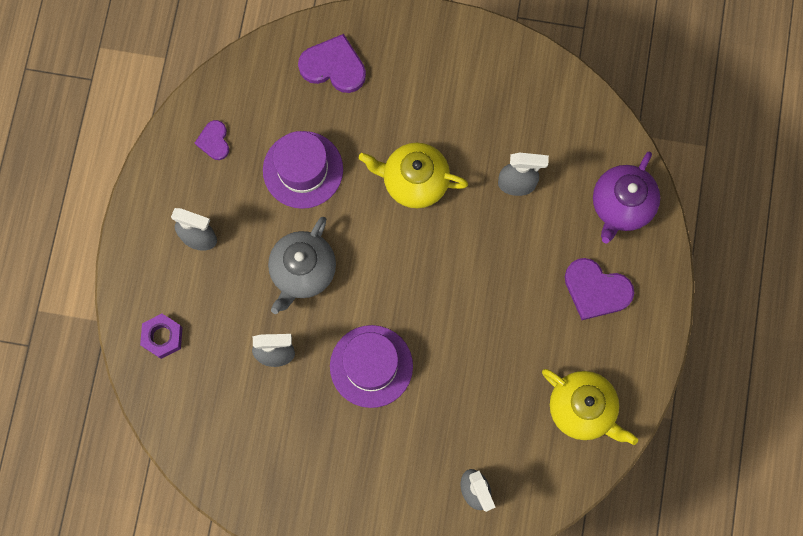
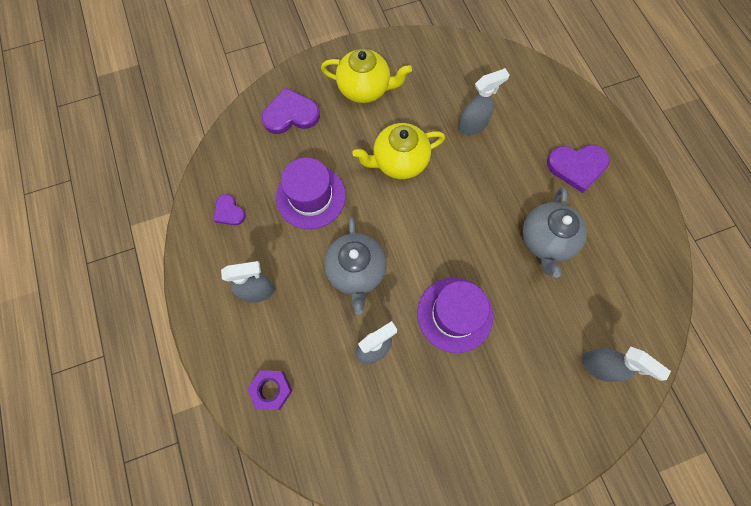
camera: 30 degrees left, 5 degrees down
(508, 347) = (545, 241): none -> grey teapot
(582, 409) = (629, 256): yellow teapot -> yellow teapot (365, 89)
(621, 206) = (552, 103): purple teapot -> none

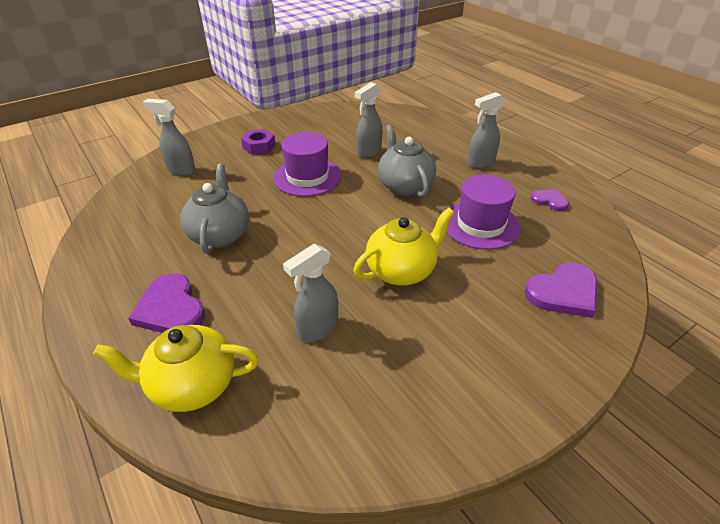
camera: 165 degrees right, 30 degrees down
(271, 390) = (433, 128): purple nut -> purple nut (259, 146)
(365, 89) = (489, 345): yellow teapot -> yellow teapot (192, 385)
(577, 167) = (171, 308): purple heart -> purple heart turned 105 degrees counterclockwise

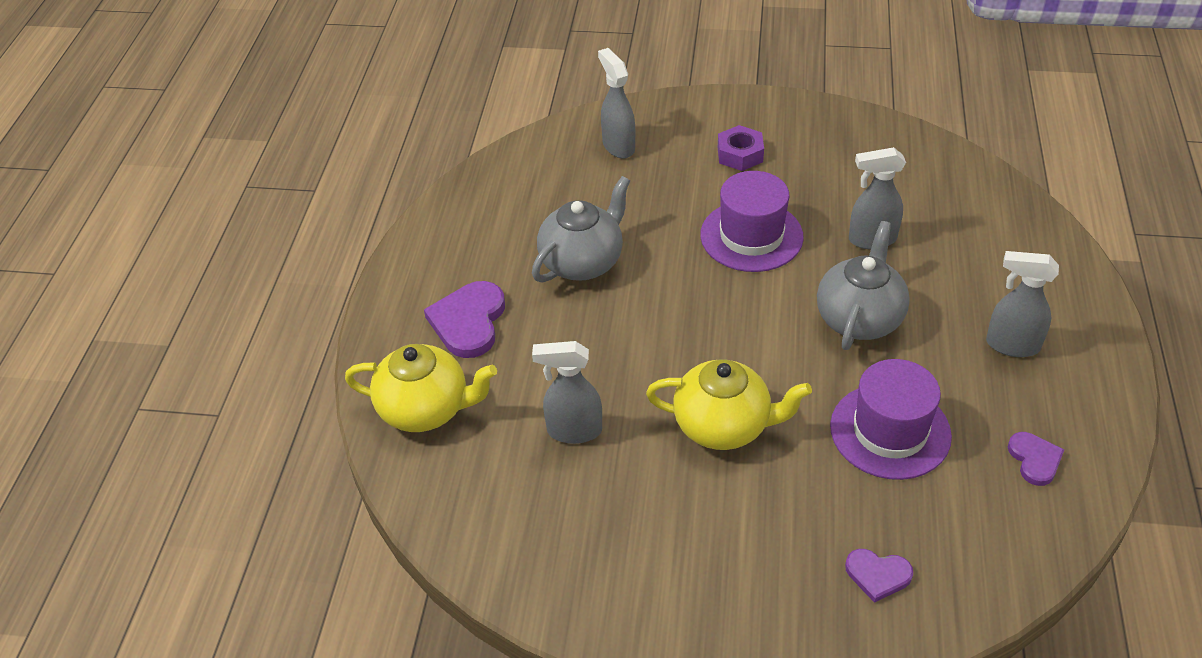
camera: 45 degrees right, 5 degrees up
(192, 385) = (426, 409): yellow teapot -> yellow teapot turned 150 degrees clockwise
(563, 292) = (877, 575): purple heart -> purple heart, size x0.58

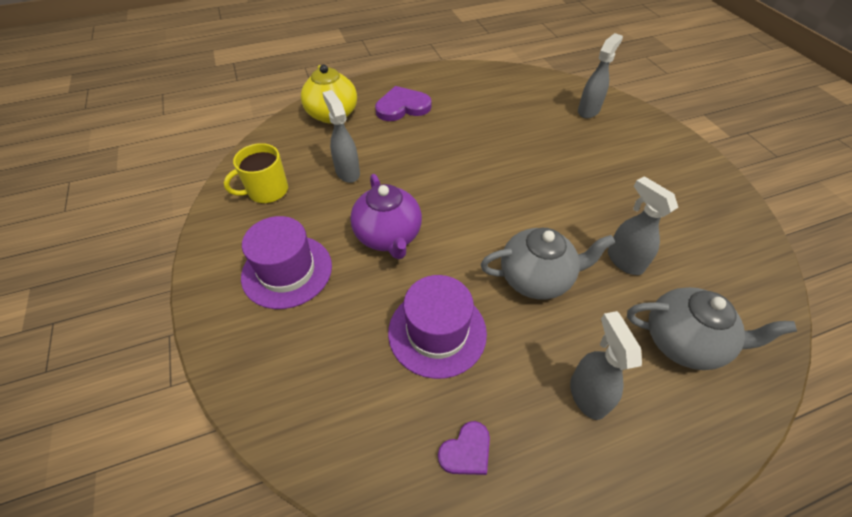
camera: 60 degrees right, 5 degrees up
(553, 537) = (267, 191): none -> yellow mug
(583, 262) = (479, 130): grey teapot -> grey teapot (683, 342)
(723, 426) = (388, 236): yellow teapot -> purple teapot
(740, 154) = (639, 164): purple nut -> none
(751, 236) = (567, 194): purple hat -> purple hat (287, 271)
(877, 575) = (297, 365): purple heart -> none

